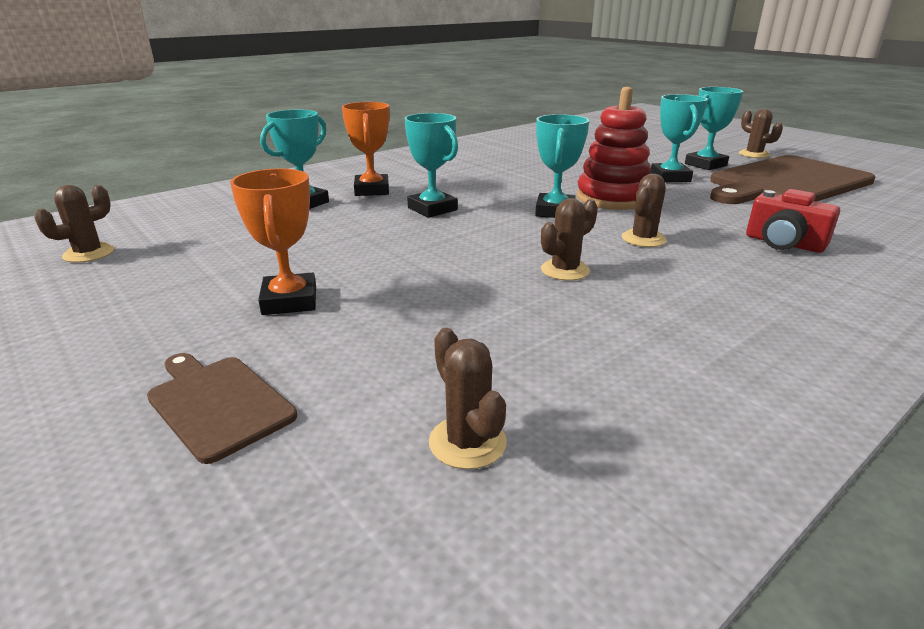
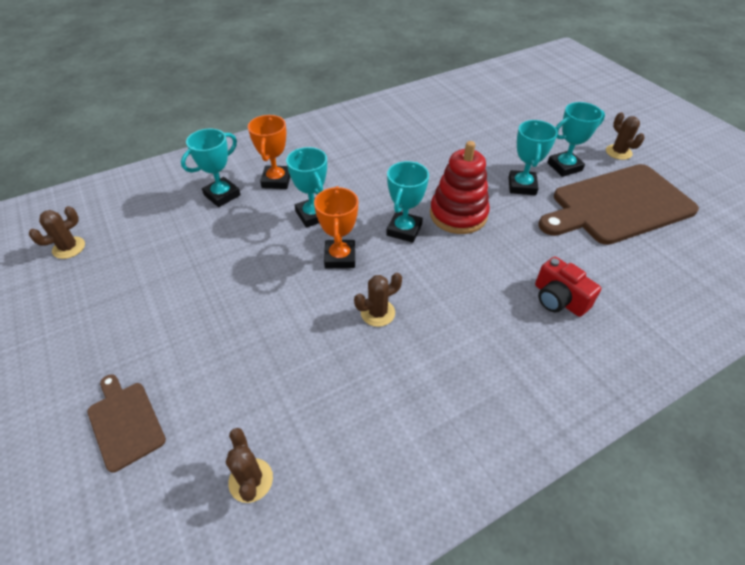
camera: 10 degrees right, 20 degrees up
(290, 301) = (185, 324): orange trophy -> orange trophy (340, 257)
(643, 239) = (454, 278): brown cactus -> none

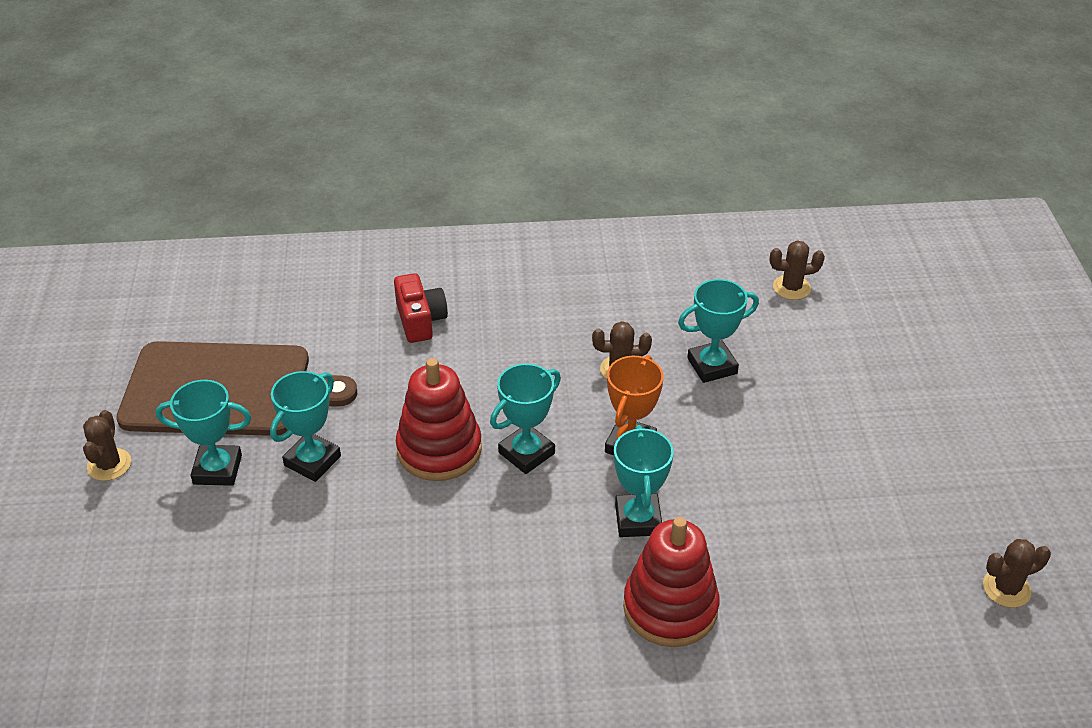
camera: 155 degrees left, 5 degrees down
(125, 422) = (902, 358): brown cutting board -> none
(222, 195) = (767, 608): turquoise trophy -> turquoise trophy (712, 366)
(251, 480) = (791, 288): brown cactus -> brown cactus turned 75 degrees clockwise
(276, 180) = (670, 608): orange trophy -> red stacking toy

